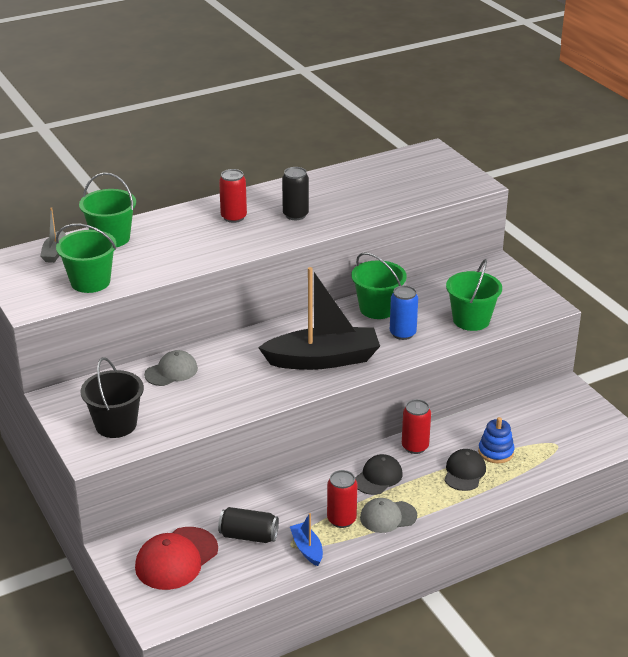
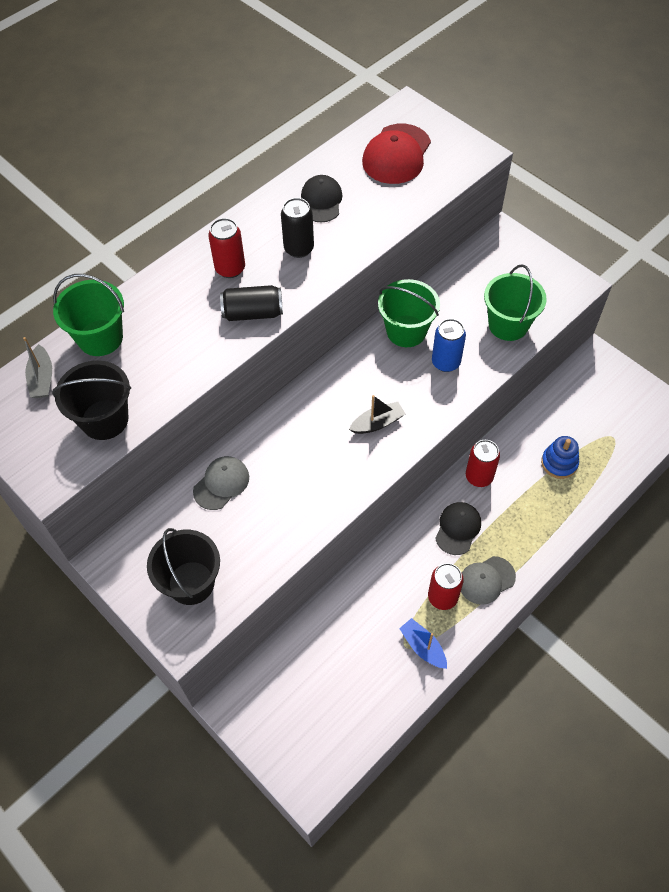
camera: 15 degrees left, 25 degrees up
(90, 282) = (104, 419): green bucket -> black bucket
(176, 559) = (296, 699): red cap -> red cap (396, 154)
(248, 536) = (358, 646): black can -> black can (253, 313)
(323, 359) = (377, 423): black boat -> black boat, size x0.45
(464, 472) = (539, 499): black cap -> black cap (321, 201)

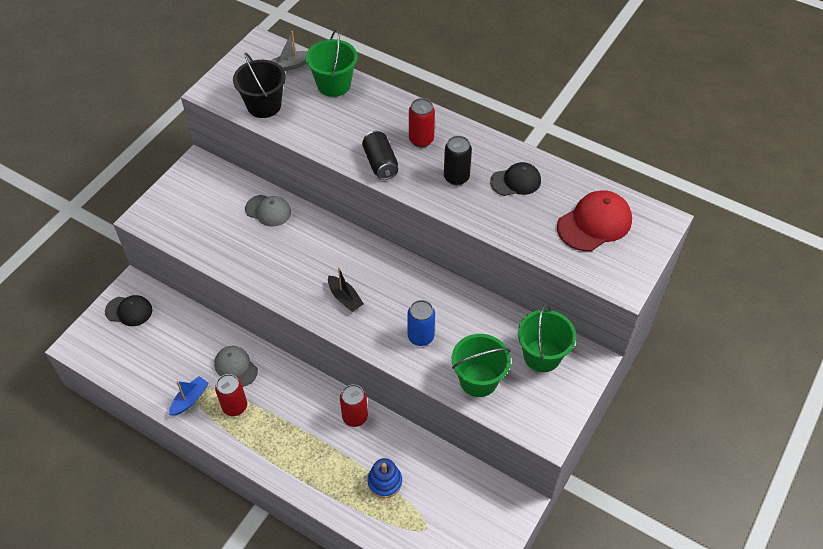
camera: 75 degrees right, 5 degrees down
(191, 583) = (185, 213): black bucket -> none
(396, 154) = (594, 223): red cap -> red cap turned 135 degrees clockwise
(406, 331) = (446, 301): green bucket -> green bucket (542, 355)
(458, 528) = (300, 408): black cap -> black cap (129, 311)
(486, 580) = (255, 437): grey cap -> grey cap (236, 367)

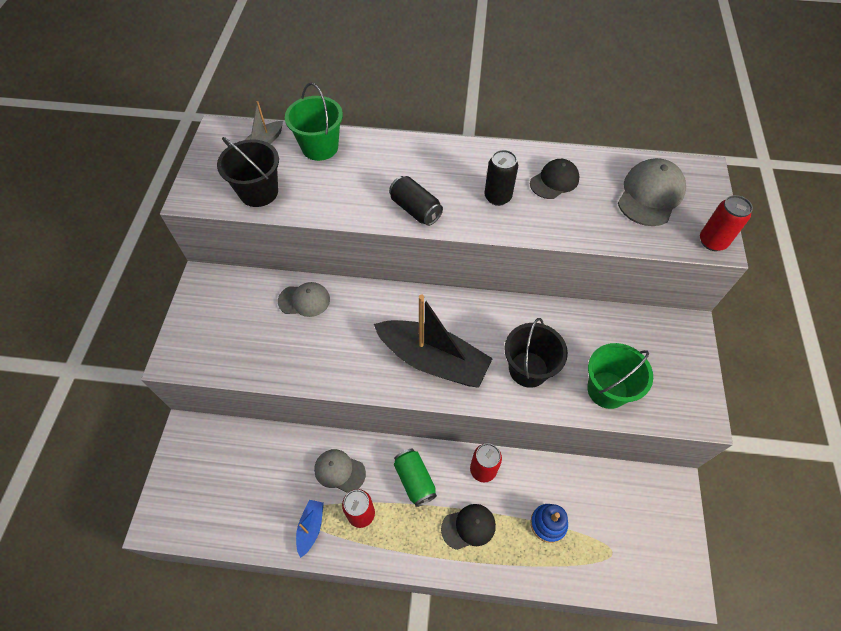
camera: 25 degrees left, 5 degrees up
(129, 311) = (195, 459): black cap -> black cap (468, 527)
(293, 400) = (414, 480): none -> green can
(345, 298) = (432, 360): black boat -> black boat, size x2.24
(421, 140) = (440, 172): red can -> red can (712, 242)
(421, 337) = (528, 369): blue can -> black bucket
(542, 355) = (646, 340): green bucket -> none
(594, 223) = (650, 195): red cap -> grey cap

